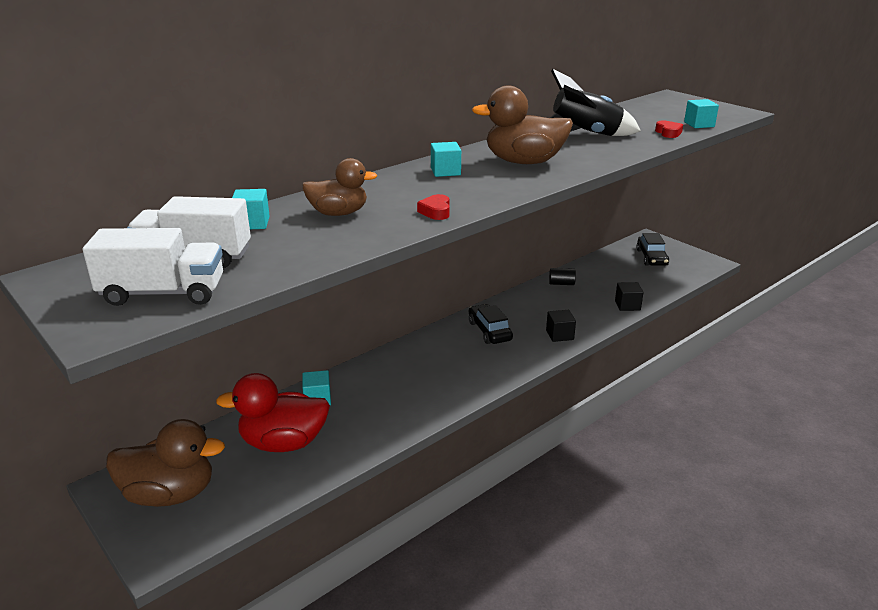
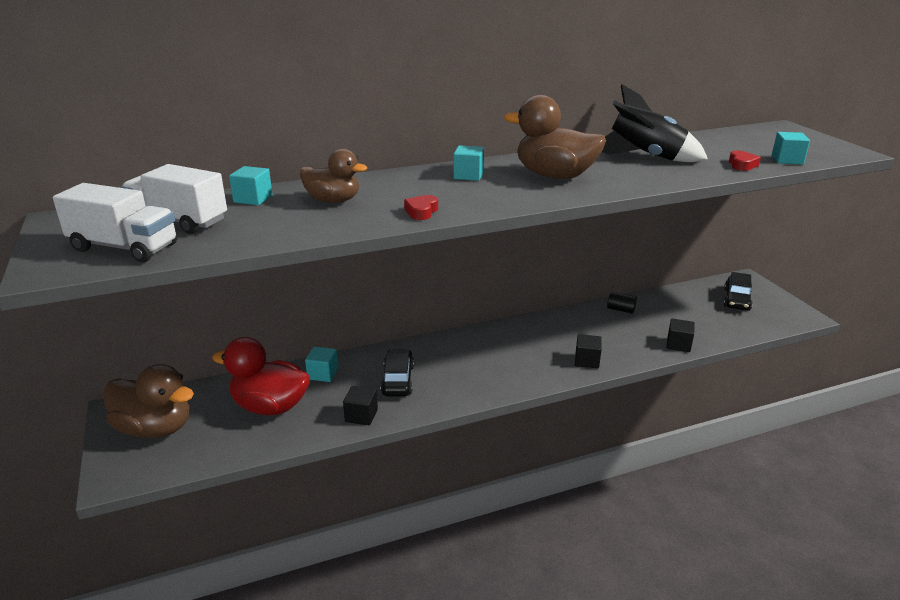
camera: 20 degrees right, 0 degrees up
(383, 430) = (361, 415): none -> black cube
(489, 331) = (518, 343): black car -> black car (398, 380)

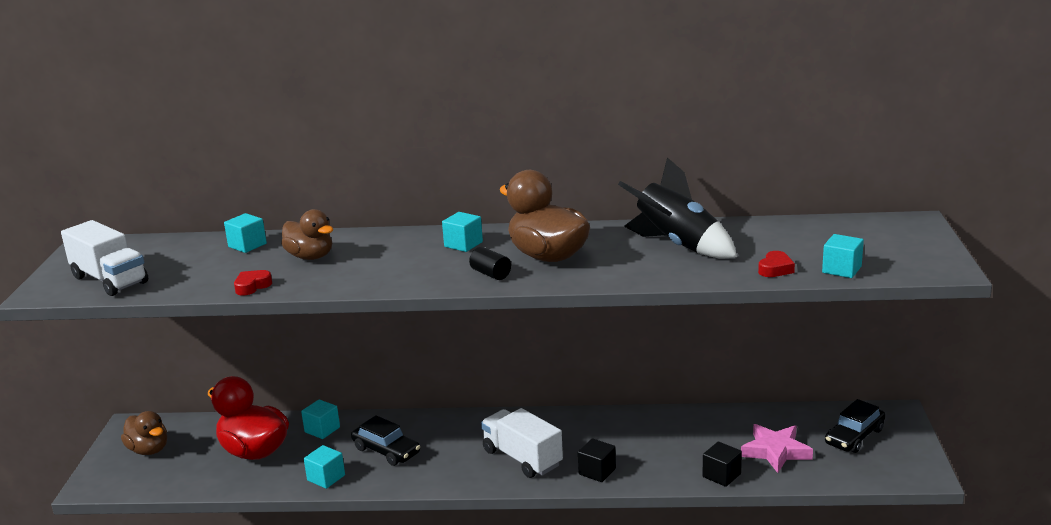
camera: 25 degrees right, 5 degrees down
(155, 428) = (149, 450): brown duck -> brown duck, size x0.64
(179, 221) = (170, 260): white truck -> white truck (522, 458)
(361, 415) = (326, 478): black cube -> turquoise cube
(398, 380) = (386, 451): black car -> black car turned 105 degrees clockwise
(421, 212) = (372, 280): red heart -> red heart (252, 286)
(620, 309) = (693, 421): black cylinder -> black cylinder (491, 274)
(697, 320) = (775, 451): none -> pink star

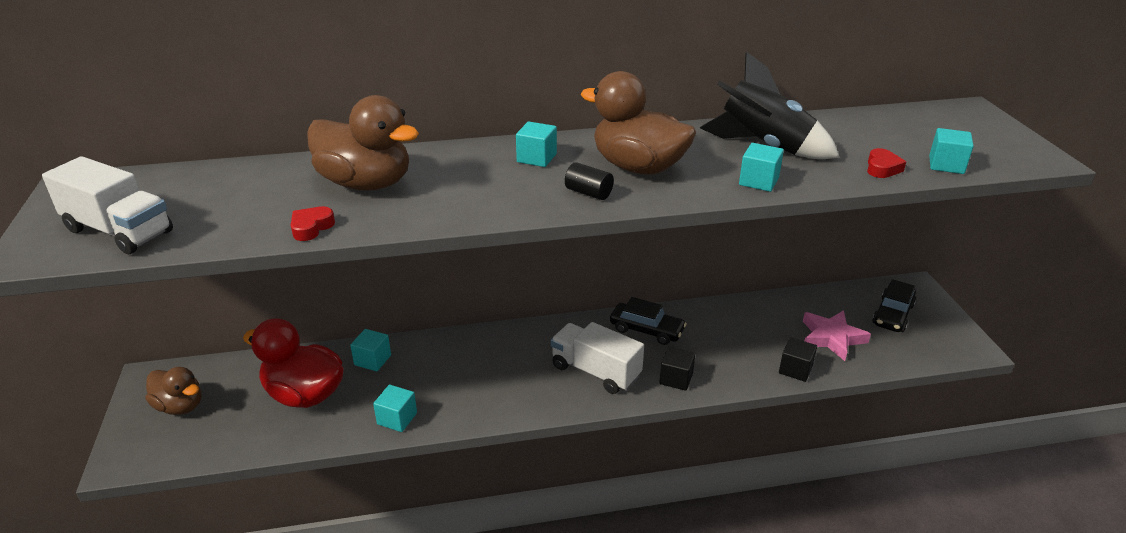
camera: 15 degrees left, 10 degrees up
(247, 245) = (282, 173): turquoise cube -> turquoise cube (758, 181)
(310, 257) = (366, 183): brown duck -> brown duck, size x1.56
(386, 451) = (451, 378): black car -> black car (646, 330)

